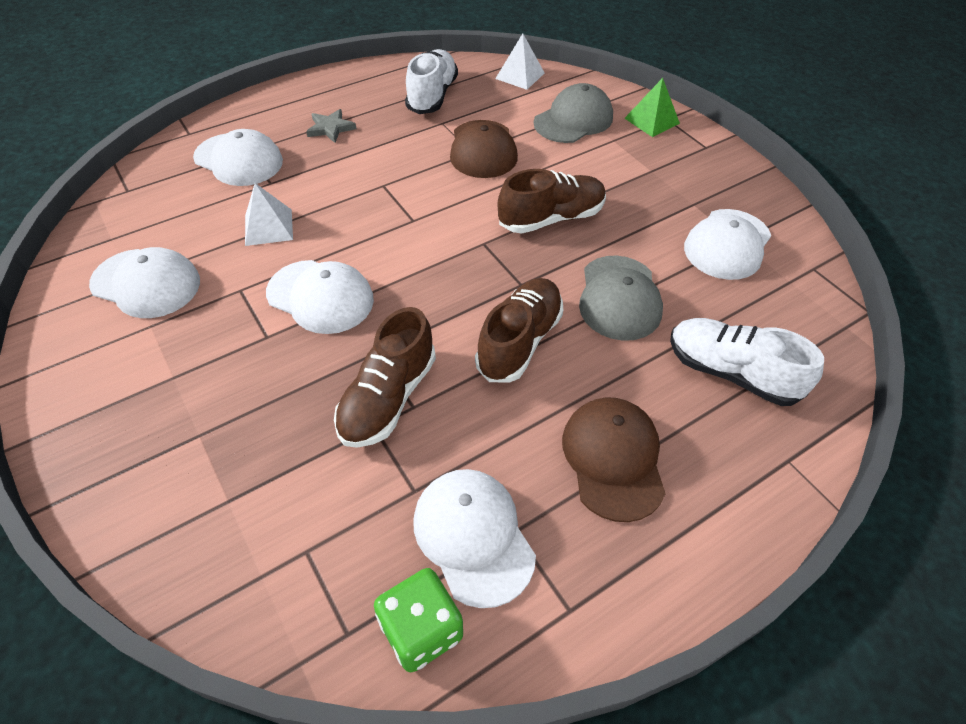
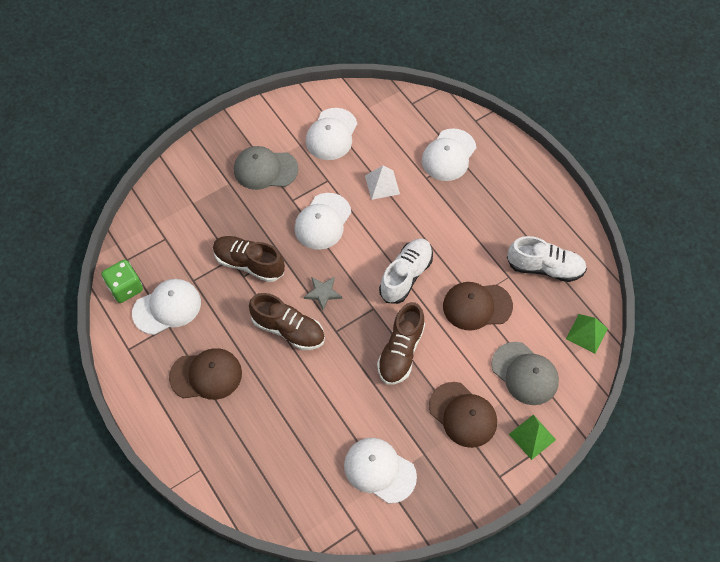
camera: 90 degrees right, 10 degrees up
(330, 128) = (492, 203): grey star -> grey star (323, 293)
(520, 75) = (587, 333): white pyramid -> green pyramid
(551, 218) = (401, 351): brown shoe -> brown shoe turned 45 degrees clockwise
(619, 298) = (325, 390): grey cap -> grey cap (265, 169)
(634, 169) = (463, 415): none -> brown cap
(731, 373) = (263, 449): white shoe -> white shoe (406, 276)

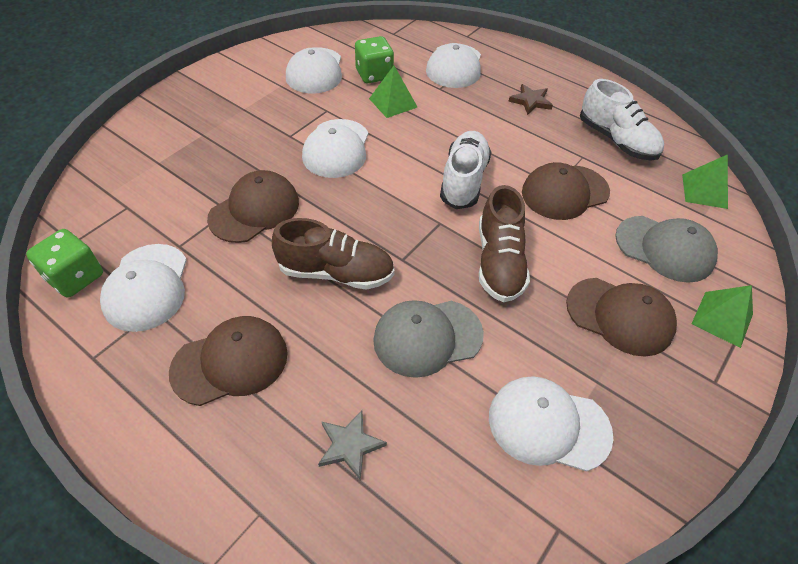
camera: 20 degrees left, 10 degrees down
(167, 307) = (147, 287): white cap -> white cap turned 135 degrees clockwise
(249, 263) = (254, 210): brown shoe -> brown cap
(265, 169) = (245, 114): grey cap -> grey cap (427, 337)
(323, 293) = (367, 221): grey star -> grey star (350, 445)
(378, 150) = (374, 75): none -> green dice
(382, 184) = (393, 103): white pyramid -> green pyramid
(495, 210) = (530, 101): none -> brown star
(545, 267) = (616, 140): white shoe -> white shoe turned 60 degrees clockwise

